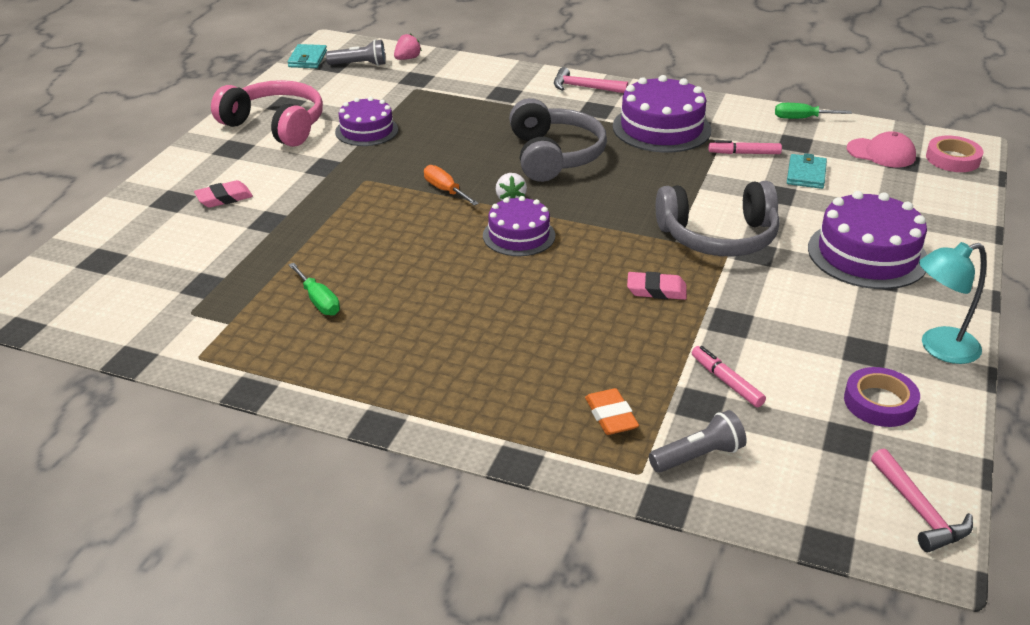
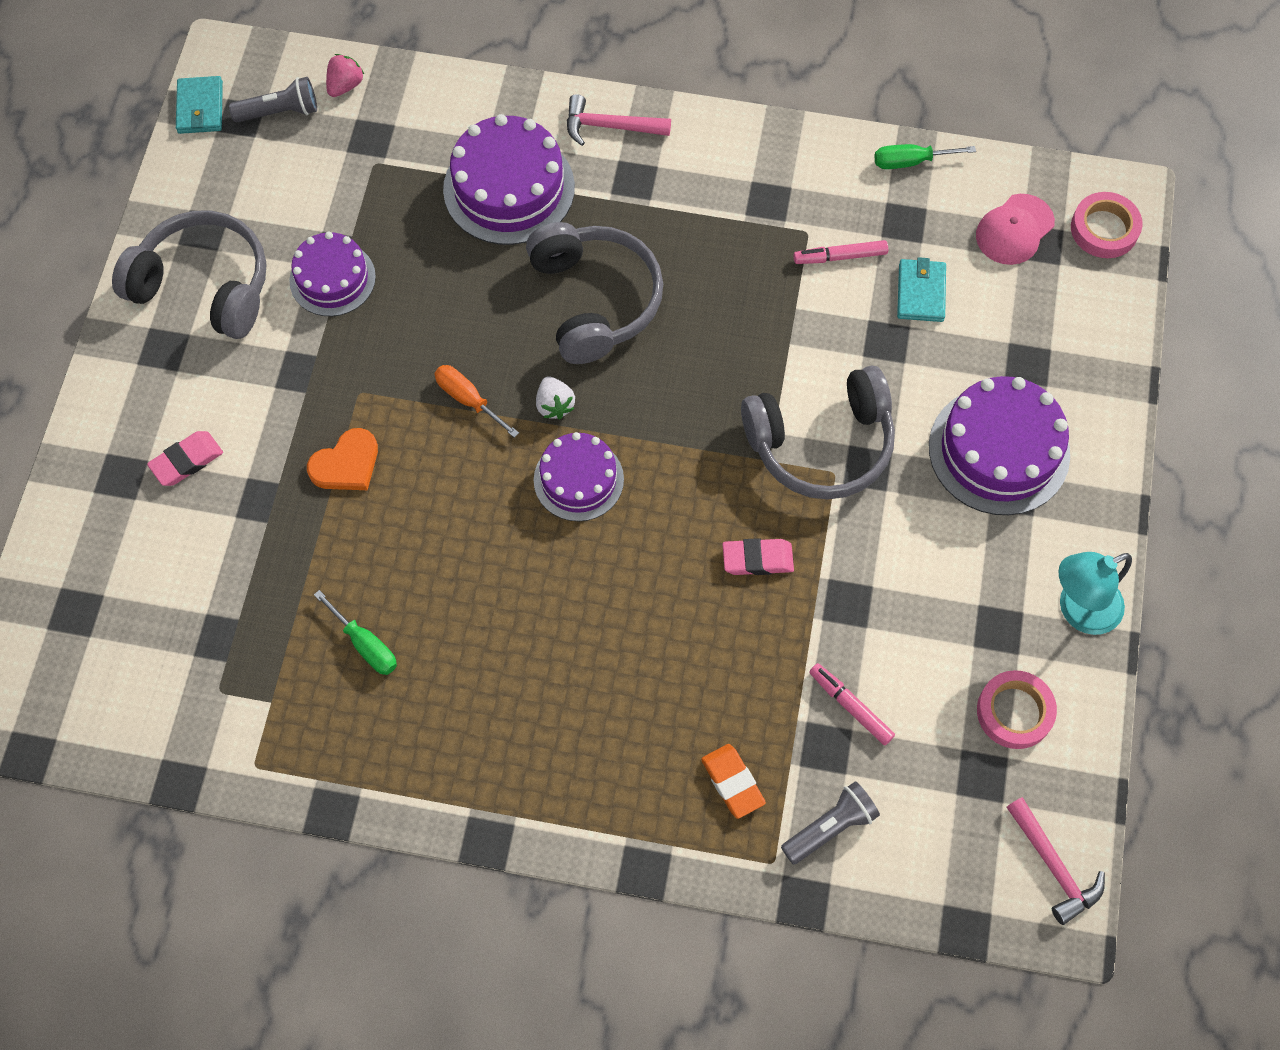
camera: 10 degrees left, 30 degrees up
(275, 126) = (204, 285): pink headphones -> grey headphones
(342, 211) = (346, 464): none -> orange heart
(661, 128) = (727, 213): purple cake -> purple cake (509, 188)
(879, 402) = (1014, 712): purple tape -> pink tape
(881, 153) = (1014, 230): pink cap -> pink cap turned 120 degrees clockwise

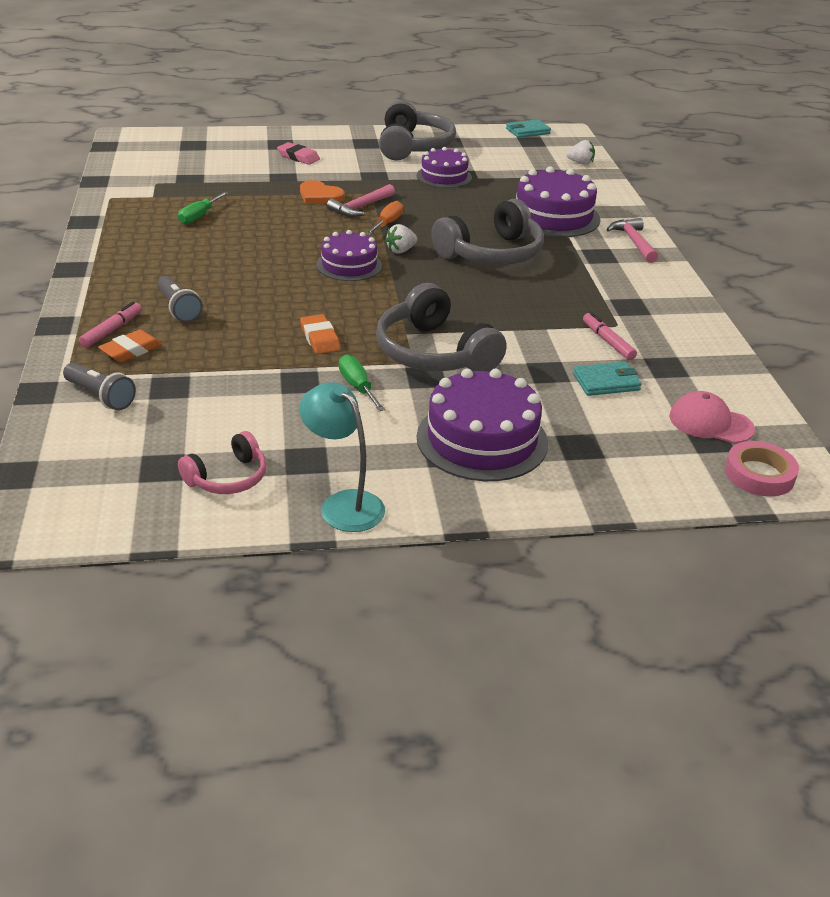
camera: 70 degrees right, 30 degrees down
(280, 112) = (545, 149): grey flashlight -> grey flashlight (178, 309)
(345, 85) = (580, 163): pink strawberry -> white strawberry
(757, 559) = (320, 338): pink eraser -> orange eraser
(850, 706) = (208, 393): pink marker -> pink marker (112, 330)
(910, 161) = (726, 363): green screwdriver -> green screwdriver (357, 386)
(1014, 712) = (228, 477): pink tape -> pink headphones
(1053, 866) = (79, 518): pink hammer -> pink hammer (360, 207)

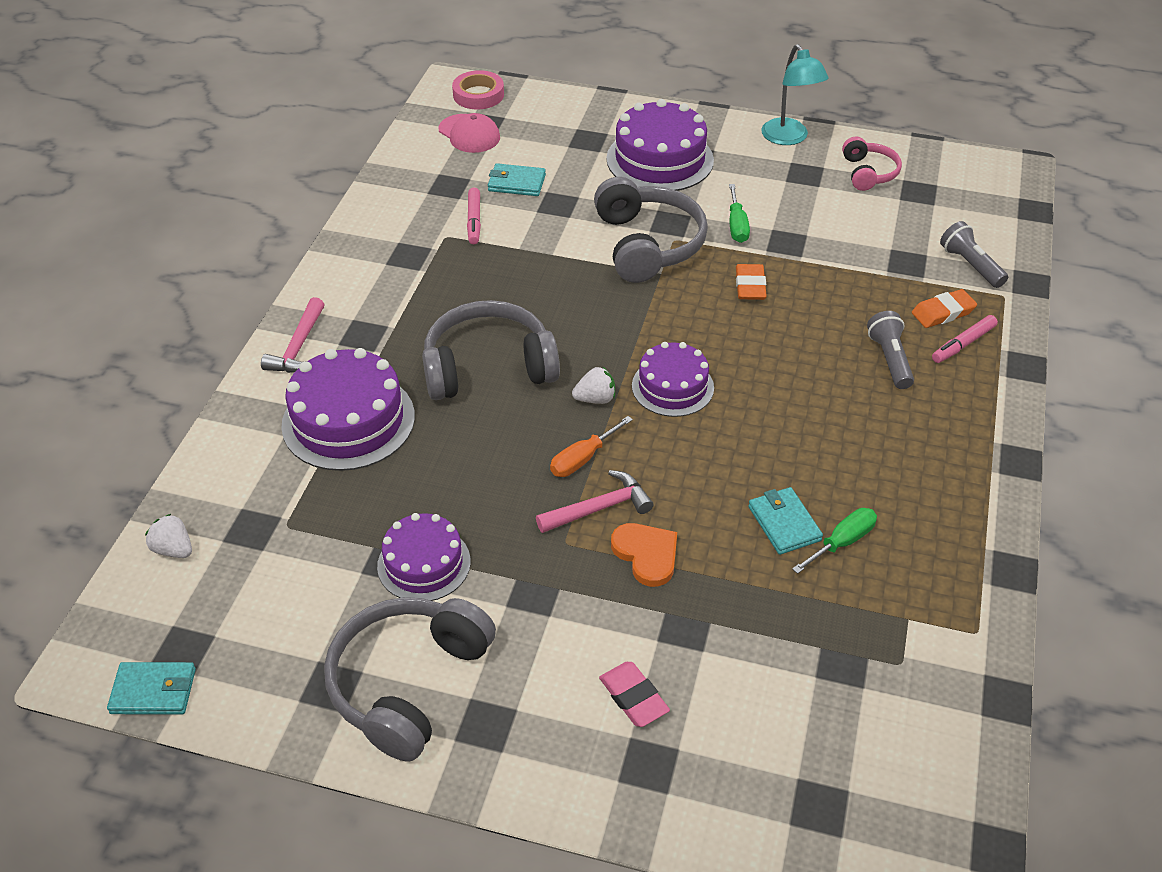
camera: 155 degrees left, 10 degrees up
(228, 477) = (868, 173): pink headphones -> pink headphones turned 105 degrees clockwise
(239, 218) = (784, 523): none -> turquoise wallet

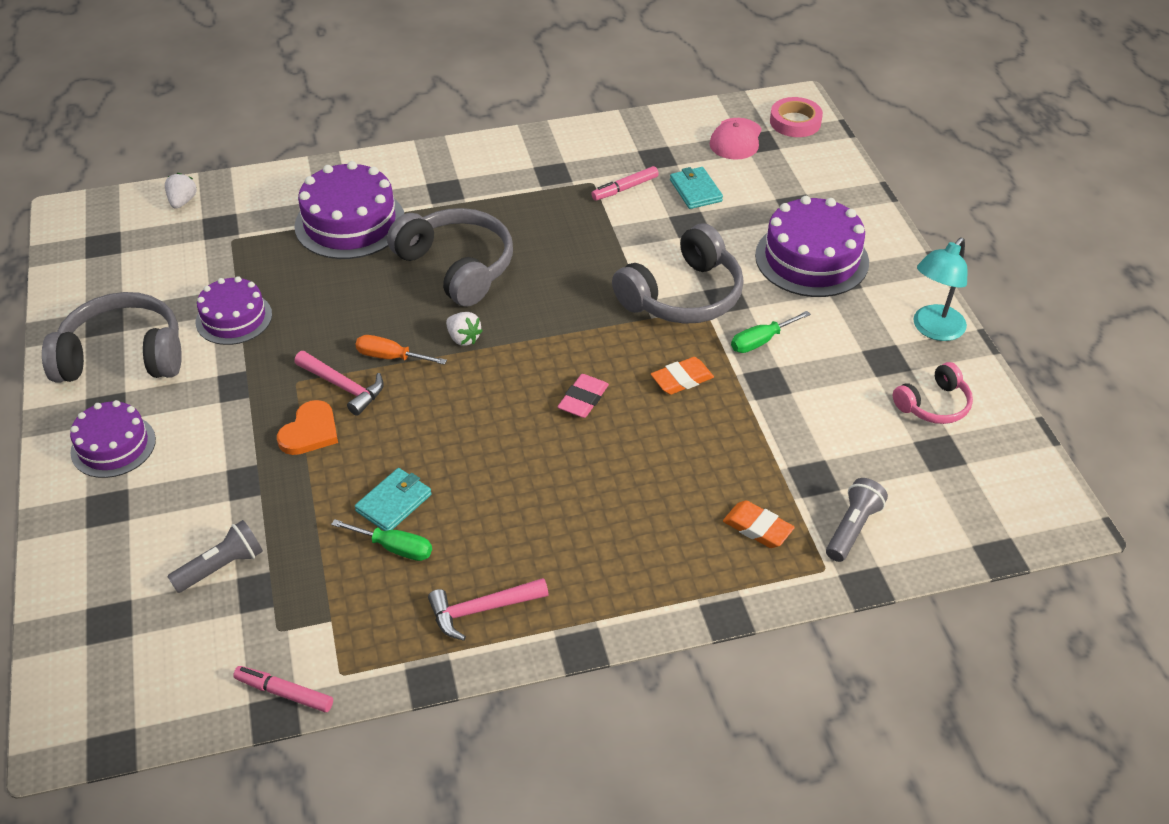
camera: 60 degrees right, 0 degrees up
(154, 691) = (64, 248): turquoise wallet -> none
(298, 347) = (408, 167): pink hammer -> pink hammer (481, 610)
(633, 697) = (164, 476): pink eraser -> pink eraser (583, 399)
(672, 387) = (511, 377): purple cake -> purple cake (113, 446)
(890, 359) = (655, 508): grey flashlight -> grey flashlight (221, 567)
(963, 344) = (721, 557): pink marker -> pink marker (284, 693)

